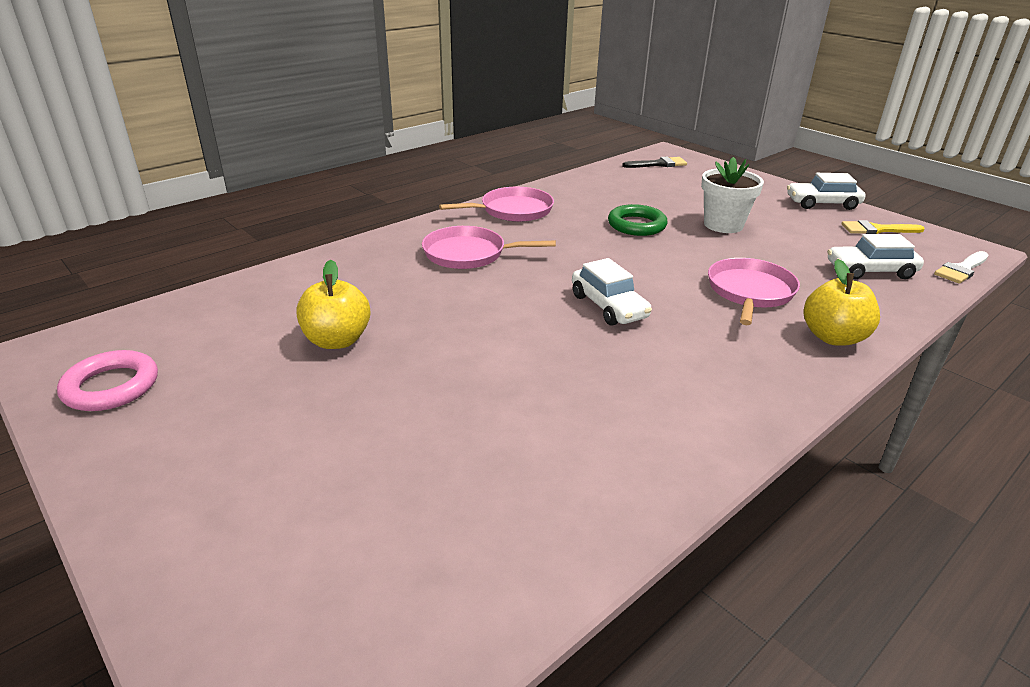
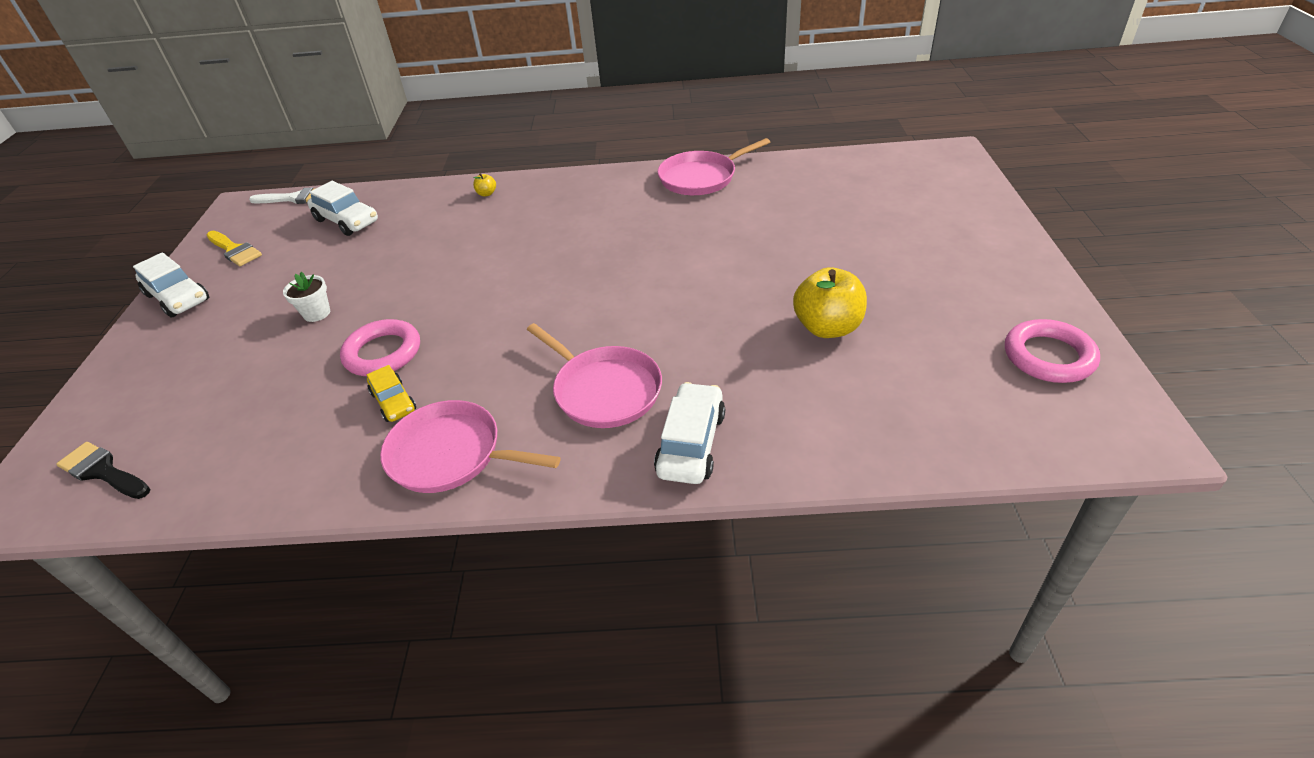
camera: 135 degrees left, 10 degrees up
(583, 214) = (394, 401): none -> yellow car
(608, 306) = (576, 270): white car -> white car (691, 443)
(636, 225) = (383, 353): green ring -> pink ring
(723, 225) = (317, 313): white flower pot -> white flower pot, size x0.55
(750, 292) = (460, 240): pink pan -> pink pan (701, 177)
(833, 337) = (486, 194): yellow apple -> yellow apple, size x0.42

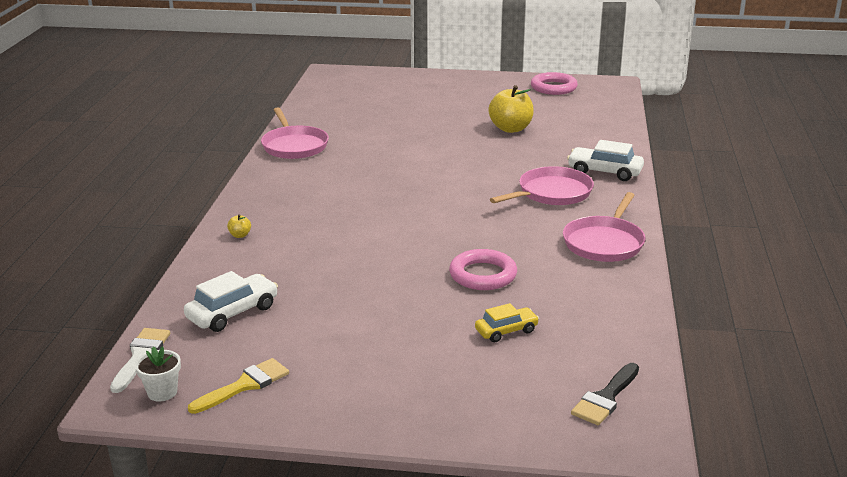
camera: 85 degrees left, 15 degrees down
(178, 297) = (331, 410): white car -> none
(317, 313) = (408, 313): white flower pot -> white flower pot (162, 392)
(394, 401) = (545, 266): yellow car -> yellow car (506, 331)

